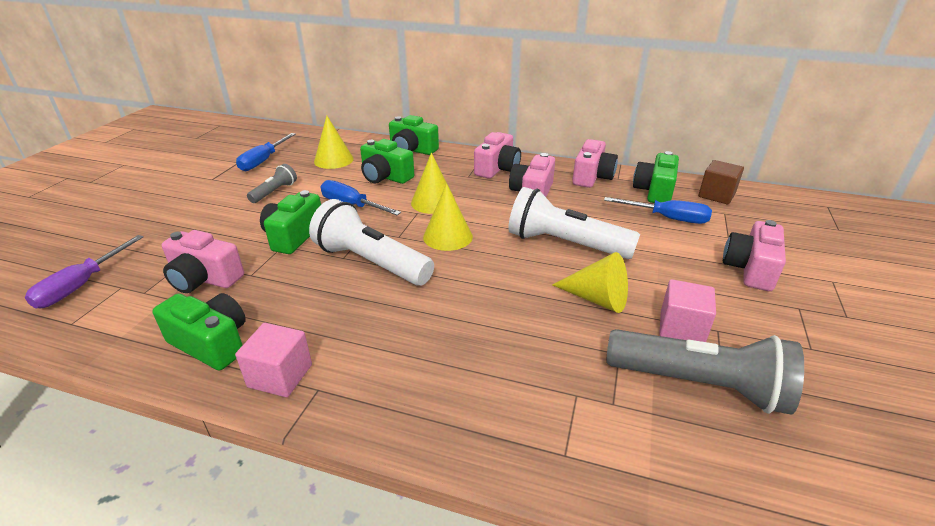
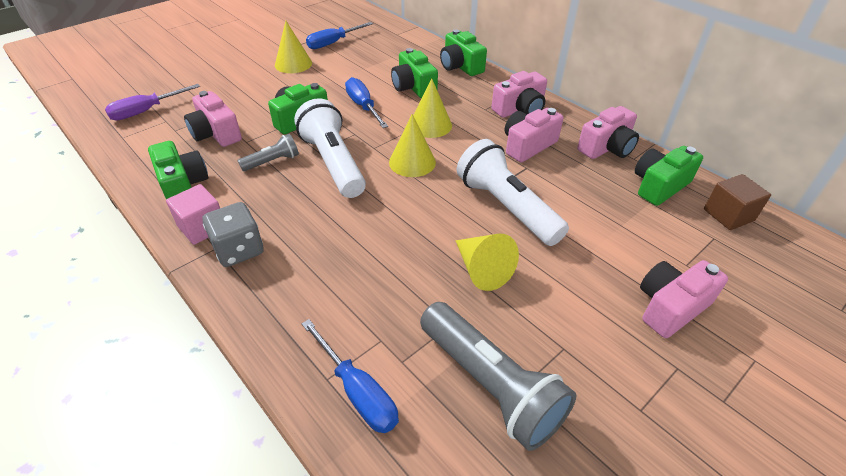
camera: 30 degrees right, 10 degrees up
(274, 192) = (318, 75): grey flashlight -> grey flashlight (272, 161)
(333, 160) = (386, 58): yellow cone -> yellow cone (293, 64)
(348, 379) = (239, 250): none -> grey dice
(667, 218) = (640, 220): blue screwdriver -> blue screwdriver (358, 391)
(681, 328) = (531, 330): pink cube -> none

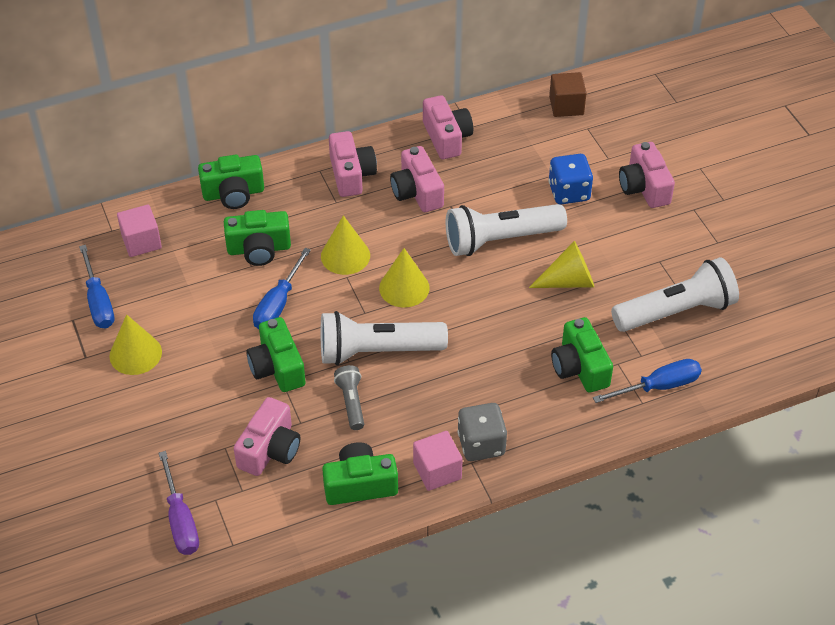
camera: 70 degrees left, 5 degrees up
(216, 133) = (270, 449): pink camera -> pink camera turned 45 degrees counterclockwise
(363, 106) = (278, 304): blue screwdriver -> blue screwdriver turned 60 degrees counterclockwise
(393, 45) = (141, 242): none -> pink cube
(490, 385) = (676, 311): grey flashlight -> white flashlight
(608, 243) = (569, 192): none -> blue dice
(659, 186) = (514, 129): green camera -> green camera (579, 367)

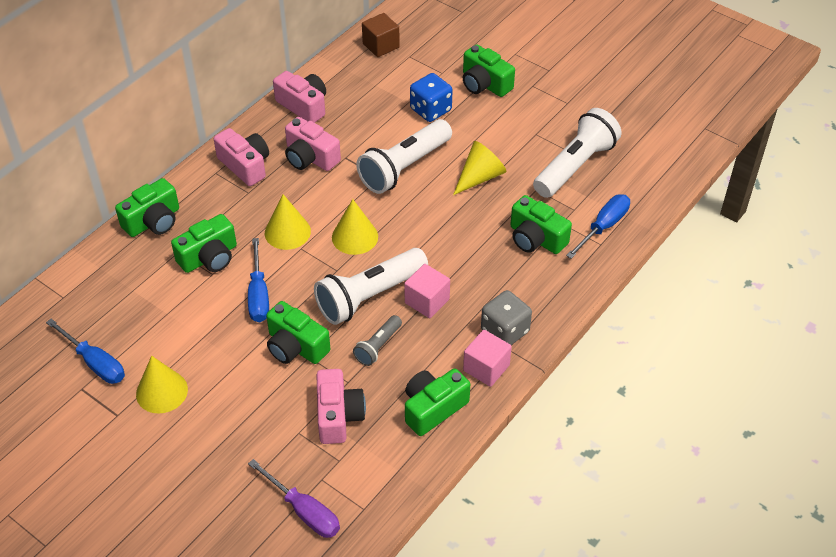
camera: 30 degrees left, 0 degrees up
(141, 242) = (98, 295): pink cube -> pink cube (427, 301)
(351, 402) = (378, 346): grey flashlight -> grey flashlight turned 105 degrees counterclockwise
(644, 187) = (484, 84): pink camera -> green camera

